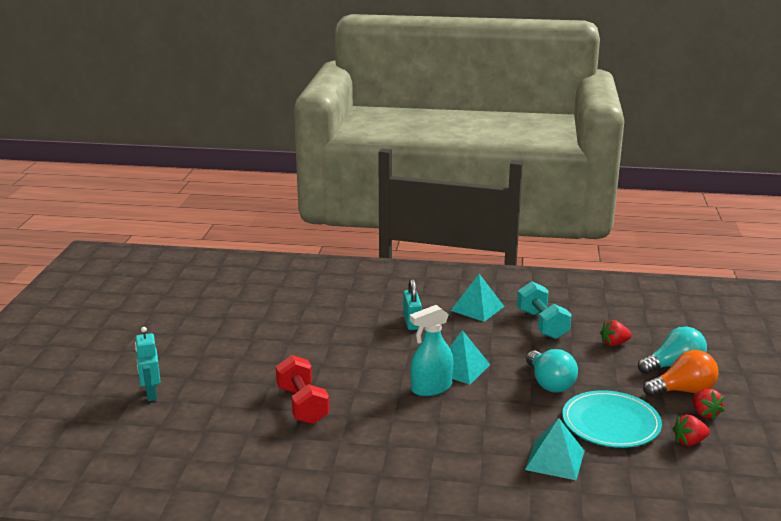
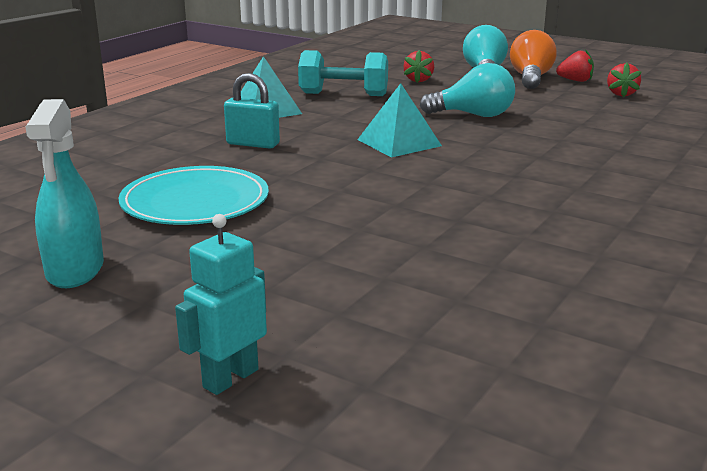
camera: 65 degrees left, 0 degrees up
(151, 394) = (230, 378): turquoise robot -> turquoise robot turned 120 degrees clockwise
(302, 405) = (405, 245): red dumbbell -> none
(431, 388) = (432, 164): turquoise spray bottle -> turquoise spray bottle (75, 270)
(555, 460) = (629, 142): turquoise pyramid -> none
(611, 423) = (571, 110): turquoise plate -> turquoise plate (195, 202)

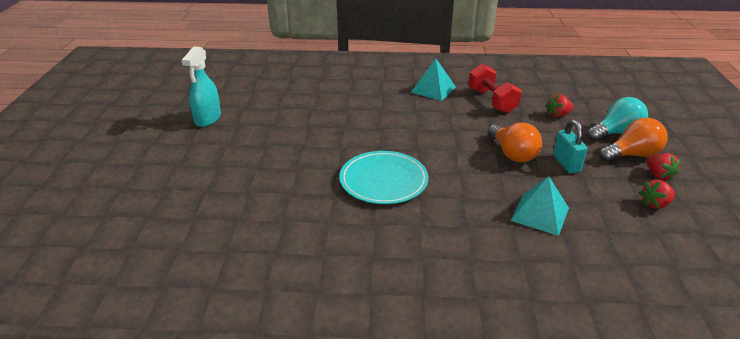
camera: 60 degrees right, 10 degrees up
(75, 270) = (207, 119): turquoise spray bottle -> turquoise spray bottle turned 45 degrees counterclockwise
(195, 202) = (293, 117): turquoise plate -> turquoise plate (383, 180)
(230, 378) = (141, 183): turquoise robot -> none
(253, 144) = (379, 104): turquoise padlock -> turquoise padlock (566, 163)
(343, 94) = (492, 101): turquoise dumbbell -> red dumbbell
(399, 142) = (430, 143): turquoise pyramid -> turquoise pyramid (540, 214)
(473, 115) = (512, 154): turquoise light bulb -> orange light bulb

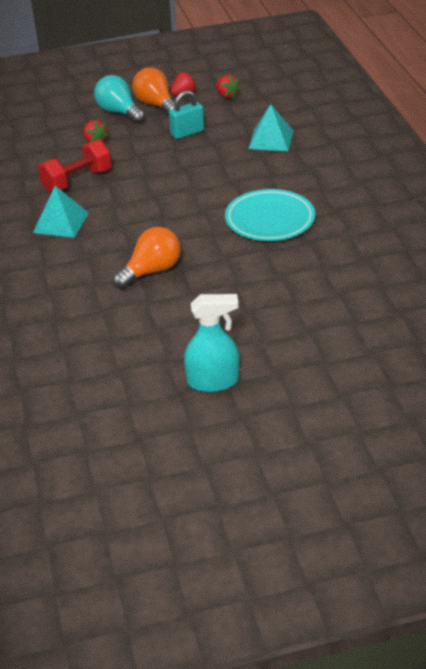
camera: 105 degrees left, 5 degrees up
(512, 154) = (185, 159): orange light bulb -> orange light bulb (151, 271)

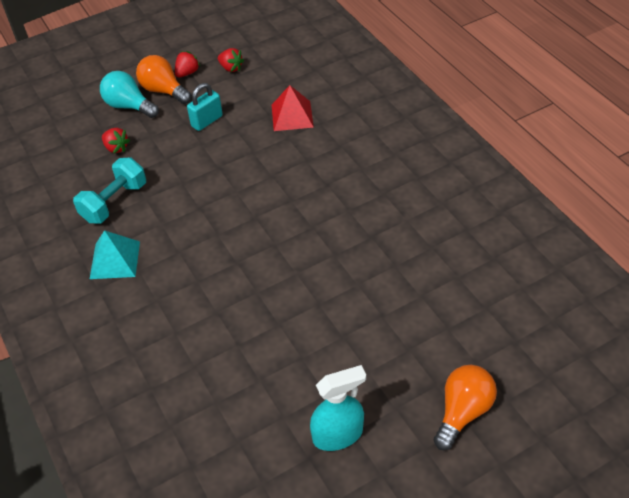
camera: 15 degrees left, 10 degrees up
(77, 181) = (114, 202): red dumbbell -> turquoise dumbbell
(151, 271) = (229, 305): orange light bulb -> orange light bulb (462, 412)
(269, 219) = (324, 215): turquoise plate -> none
(271, 139) = (292, 115): turquoise pyramid -> red pyramid

